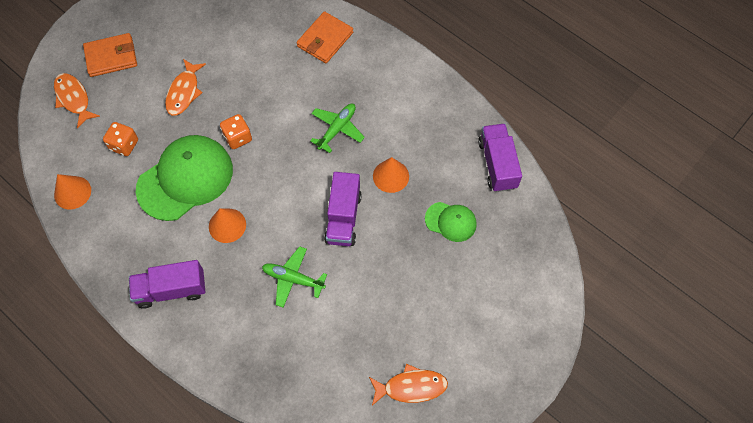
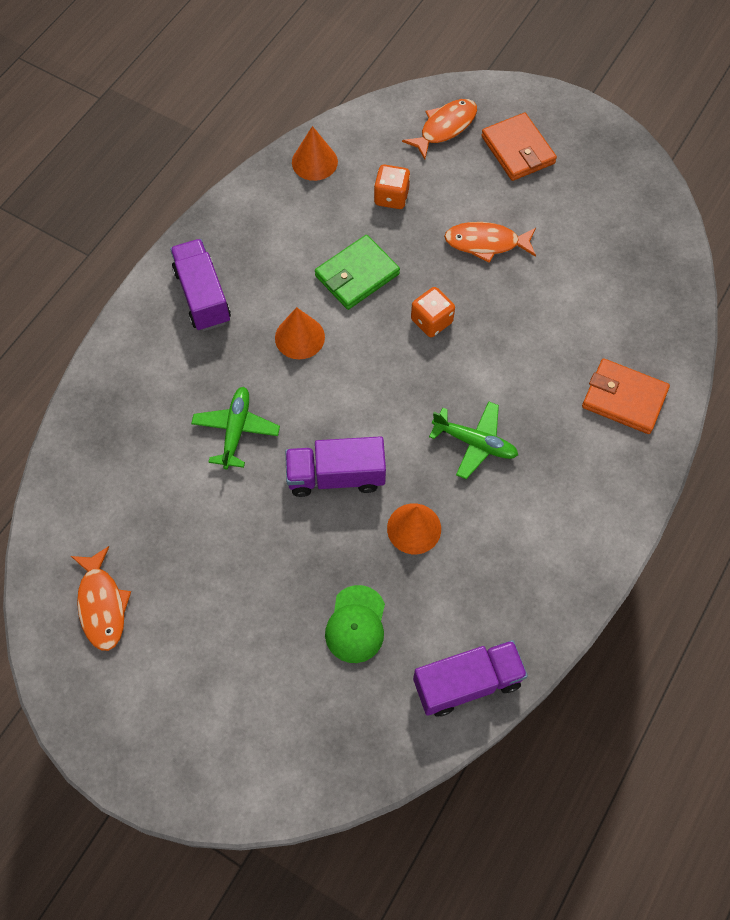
camera: 80 degrees right, 0 degrees up
(185, 179) = (357, 275): green cap -> green wallet

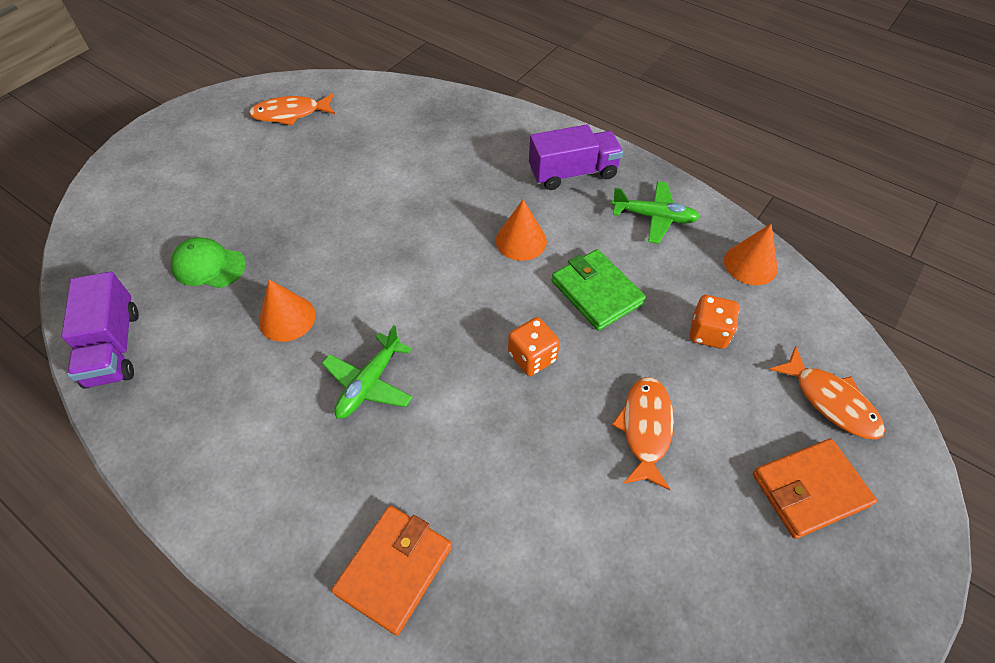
camera: 95 degrees right, 10 degrees down
(236, 430) = (425, 192): green plane -> green plane (654, 217)
(336, 476) = (361, 260): purple truck -> none

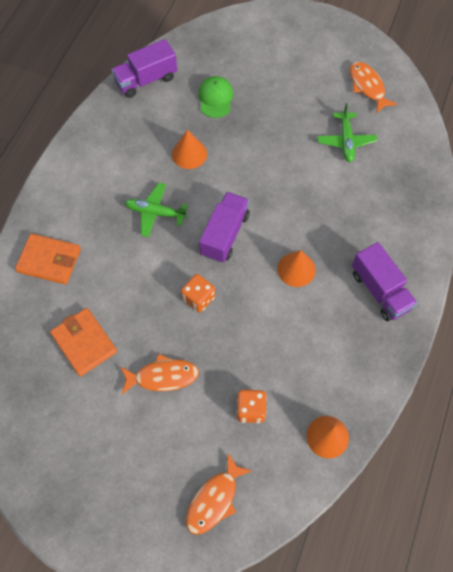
camera: 75 degrees right, 10 degrees up
(441, 304) = (224, 234): none -> purple truck
(596, 292) = (264, 328): green wallet -> none
(654, 217) = (353, 358): green plane -> green plane (346, 141)
(809, 490) = (142, 484): orange wallet -> orange wallet (84, 343)

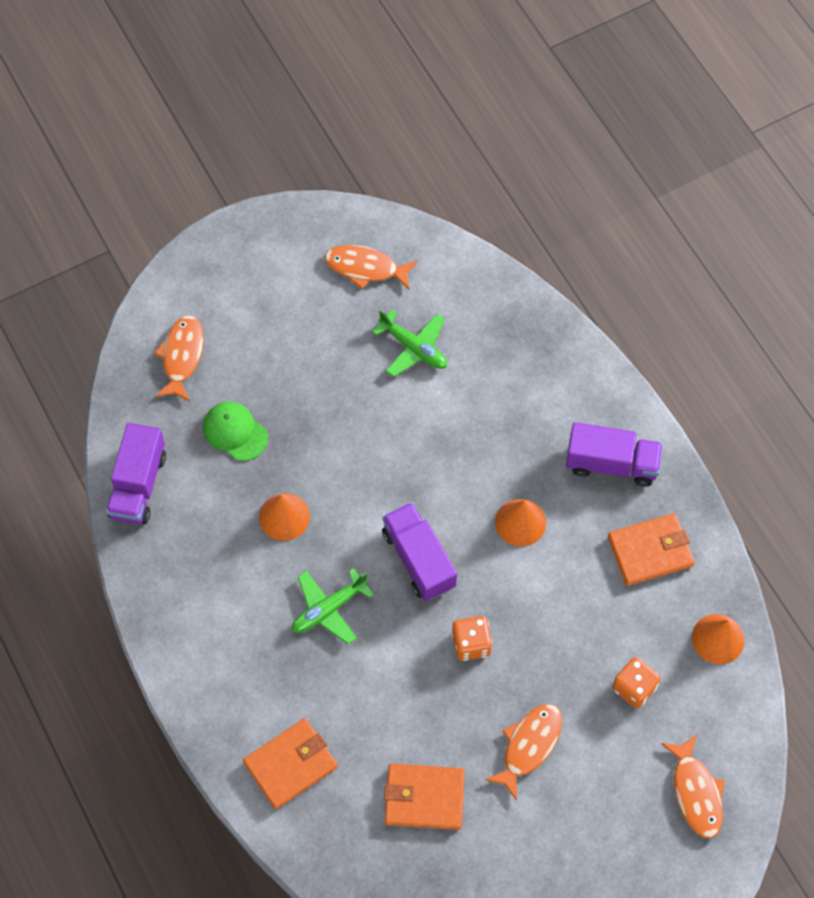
camera: 50 degrees left, 0 degrees up
(234, 47) = (182, 356): none -> orange fish
(346, 353) = (650, 551): none -> orange wallet

